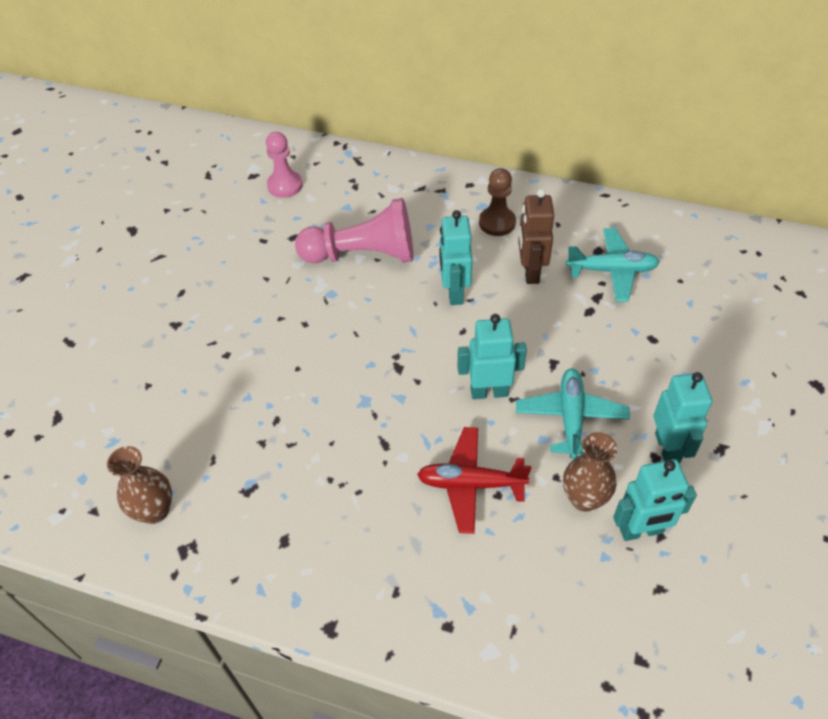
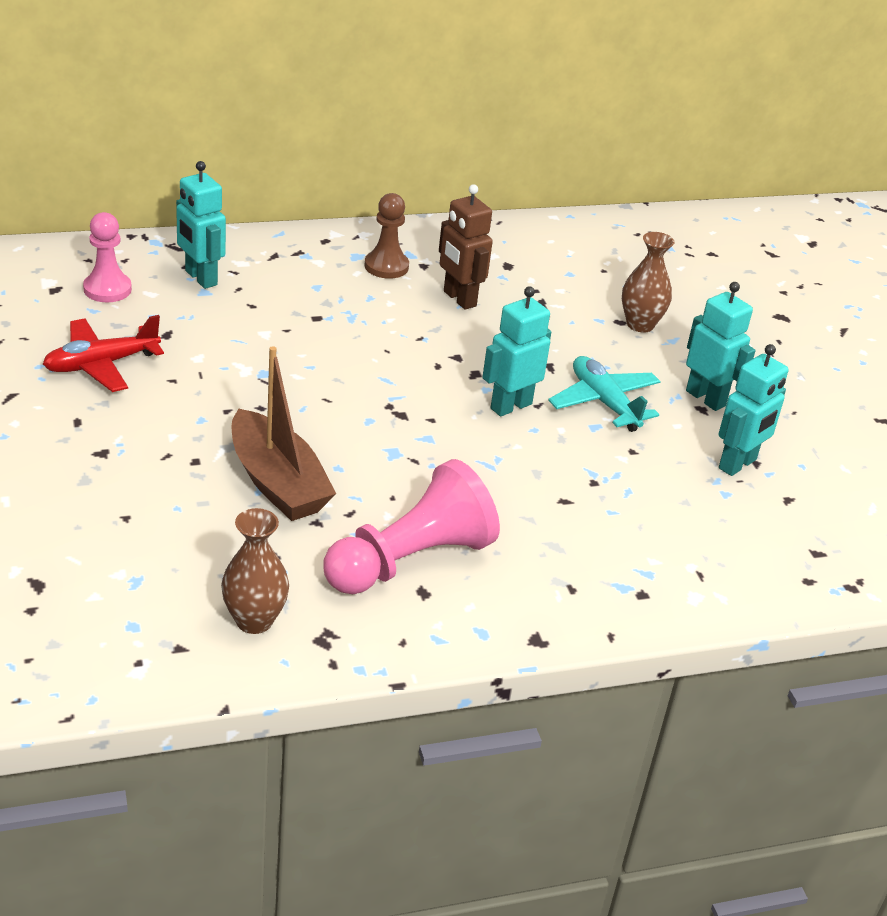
camera: 40 degrees left, 15 degrees down
(263, 396) = (277, 483): none -> brown boat
(363, 254) = (267, 329): pink pawn -> pink pawn (410, 560)
(454, 292) = (398, 336): turquoise robot -> turquoise robot (200, 278)
(470, 484) = (561, 482): red plane -> red plane (101, 365)
(584, 498) = (671, 458): brown vase -> brown vase (640, 324)
(612, 270) = (536, 278): turquoise plane -> none

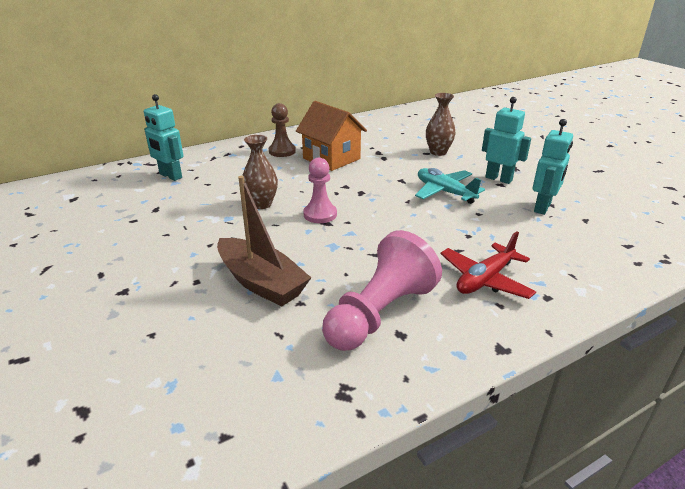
camera: 10 degrees left, 5 degrees down
(101, 365) = (112, 235): red plane -> red plane (485, 279)
(107, 289) = (109, 192): pink pawn -> pink pawn (320, 214)
(254, 620) = (281, 393): brown vase -> brown vase (262, 204)
(459, 299) = (331, 158): brown robot -> orange house
(510, 406) = (392, 205): turquoise robot -> none

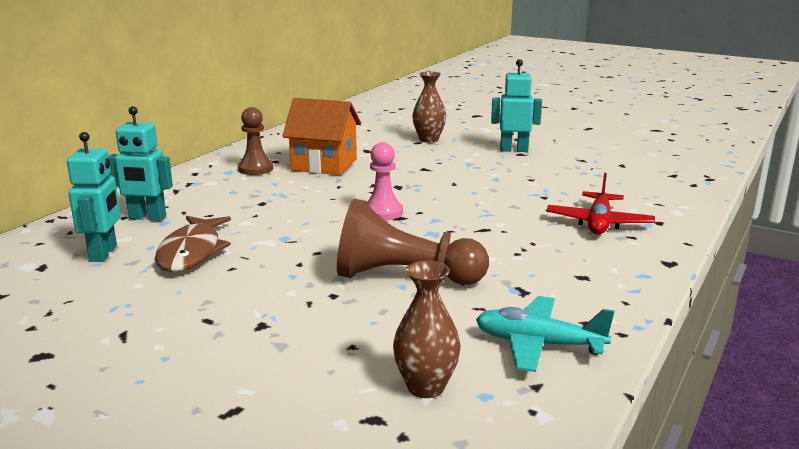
camera: 30 degrees left, 10 degrees down
(160, 213) = (191, 252): none -> brown fish
(261, 282) = (404, 277): brown boat -> brown pawn
(262, 204) = (305, 218): brown vase -> brown vase (426, 387)
(380, 313) = (546, 268): pink pawn -> none
(444, 192) = (479, 169): turquoise plane -> turquoise plane (538, 344)
(543, 208) = (578, 163): turquoise robot -> turquoise robot (104, 253)

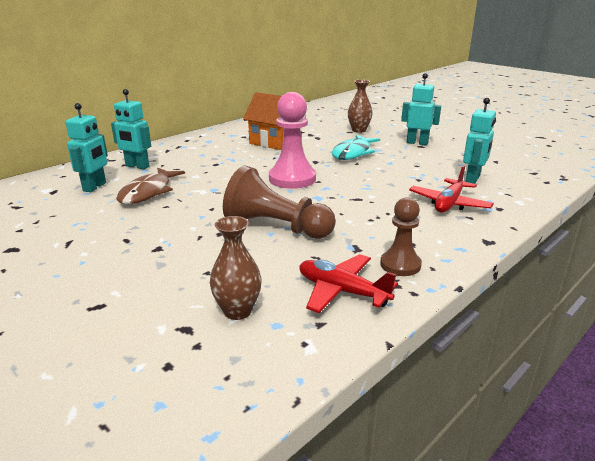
camera: 15 degrees right, 5 degrees up
(255, 169) = (227, 140): brown pawn -> brown pawn (400, 265)
(383, 212) = (292, 179): pink pawn -> pink pawn, size x1.63
(440, 171) = (353, 153): none -> turquoise fish
(538, 344) = (342, 291): turquoise plane -> red plane
(608, 190) = (473, 179): none -> turquoise robot

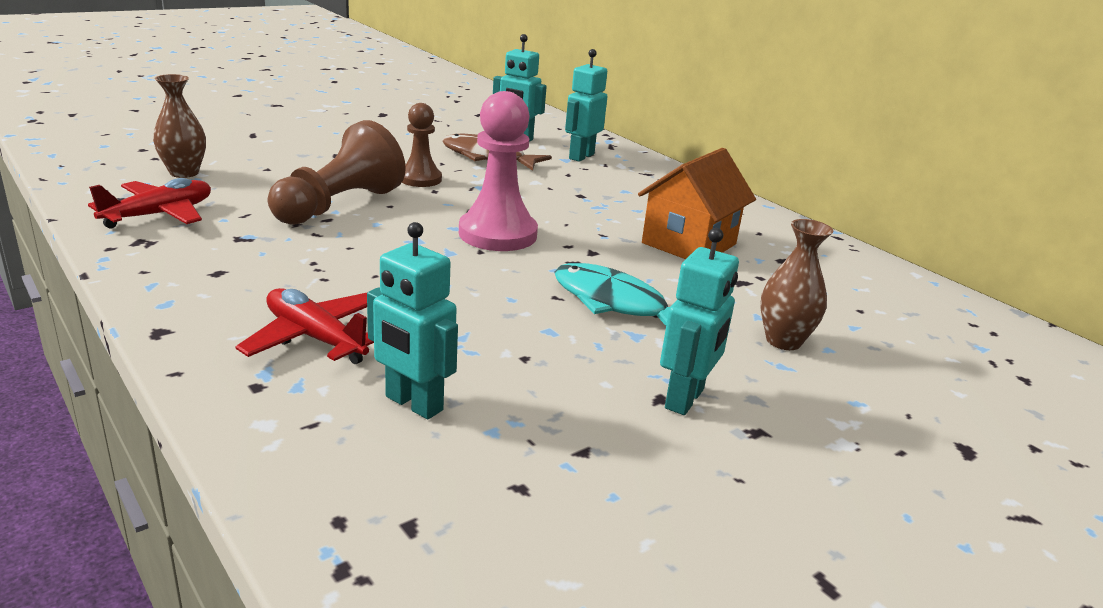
camera: 95 degrees right, 0 degrees up
(400, 265) = (173, 253): brown pawn -> brown pawn (420, 179)

